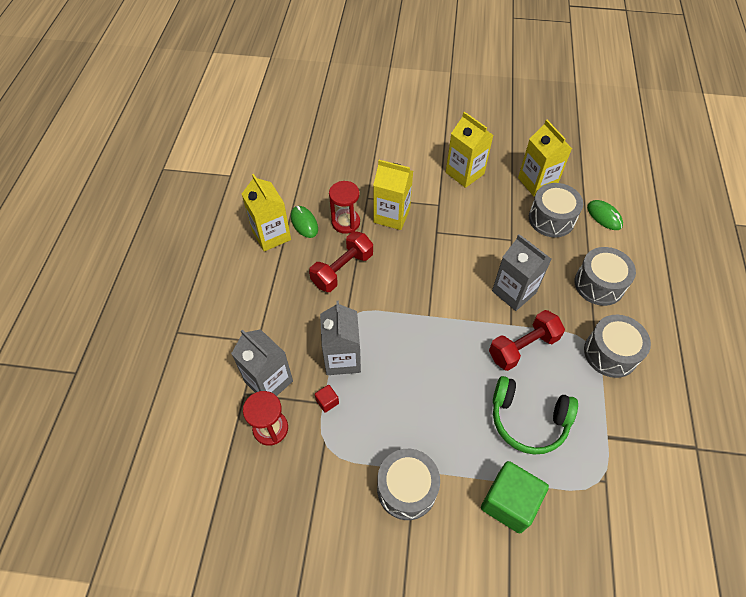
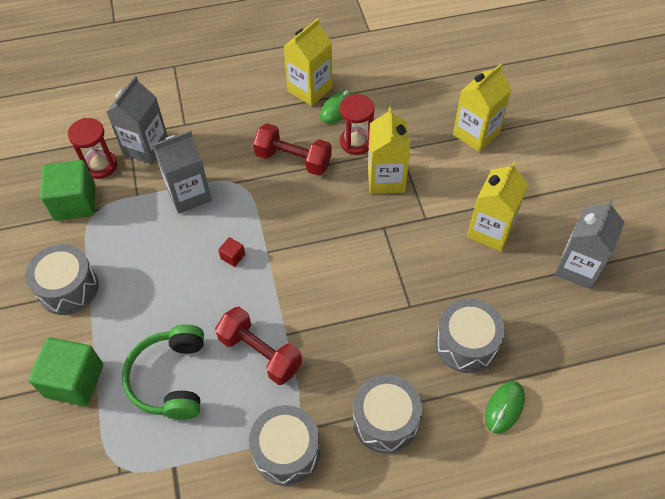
camera: 70 degrees right, 0 degrees up
(305, 463) = (75, 202): none -> green cube
(327, 401) = (139, 198): red cube -> red cube (233, 256)
(514, 292) = (333, 326): grey carton -> grey carton (578, 267)
(537, 182) = (520, 314): yellow carton -> yellow carton (476, 134)

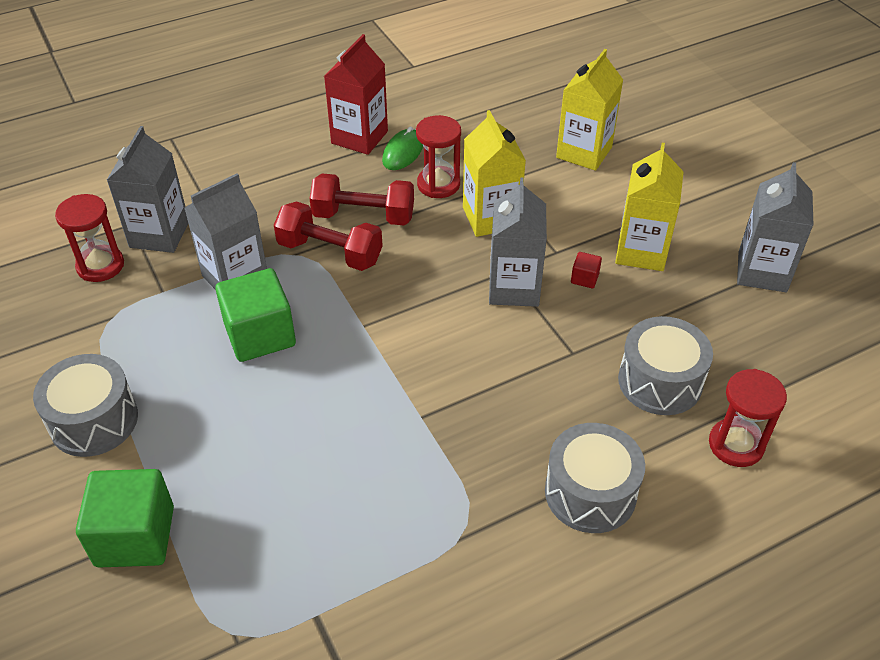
camera: 15 degrees left, 10 degrees down
(75, 202) = (75, 315): green cube -> green cube (260, 335)
(170, 378) = (277, 504): green headphones -> none
(233, 256) = (318, 339): red cube -> red cube (584, 278)
(260, 353) = (393, 446): red dumbbell -> red dumbbell (330, 252)
(286, 451) = (470, 560): grey drum -> none
(309, 89) = (359, 137): yellow carton -> red carton
(384, 243) = (514, 288): none -> grey carton
(504, 407) = (736, 445): green mouse -> red hourglass

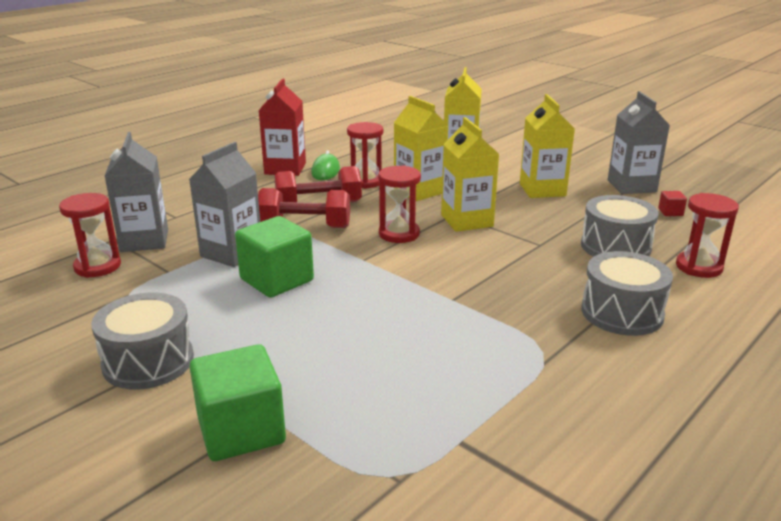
camera: 20 degrees left, 20 degrees down
(424, 292) = (399, 234): none -> red hourglass
(514, 288) = (467, 221): grey carton -> yellow carton
(584, 278) = (514, 208): red cube -> red cube (670, 212)

